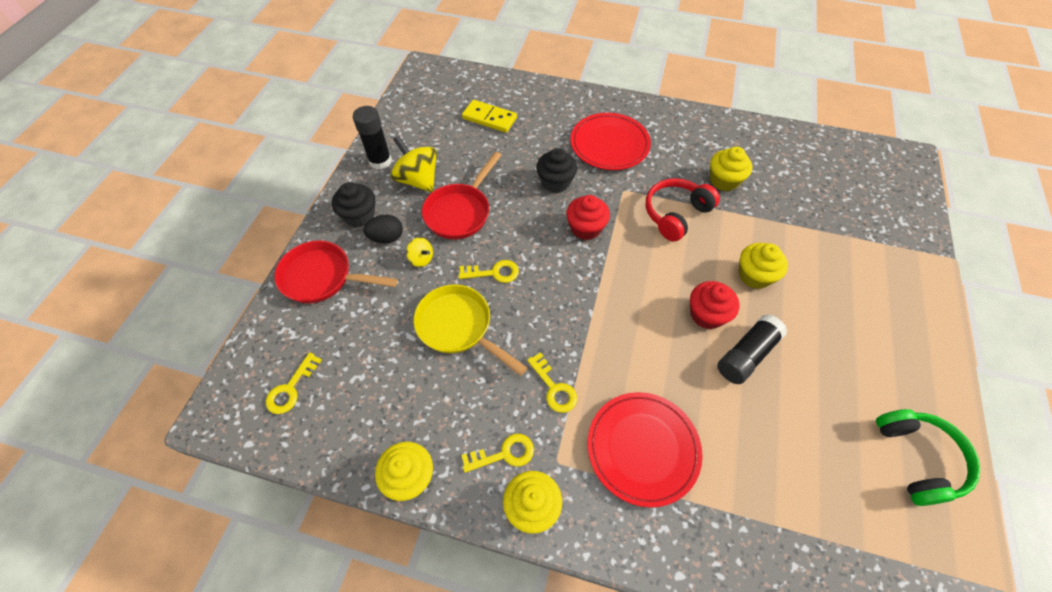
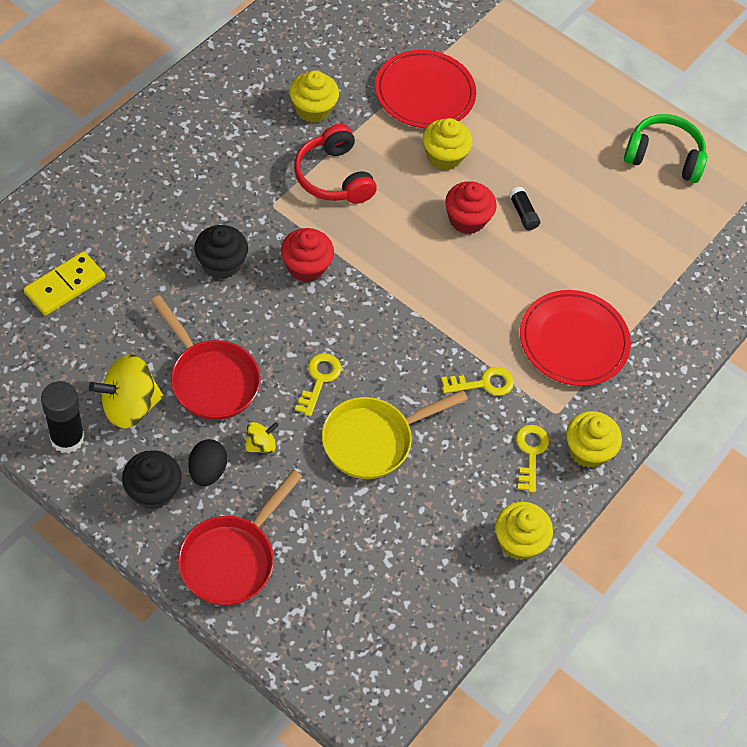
camera: 75 degrees left, 0 degrees up
(291, 388) = (370, 627): yellow key -> none
(609, 144) = (193, 183): red plate -> red plate (424, 93)
(746, 355) = (523, 213): black glue stick -> black glue stick, size x0.56

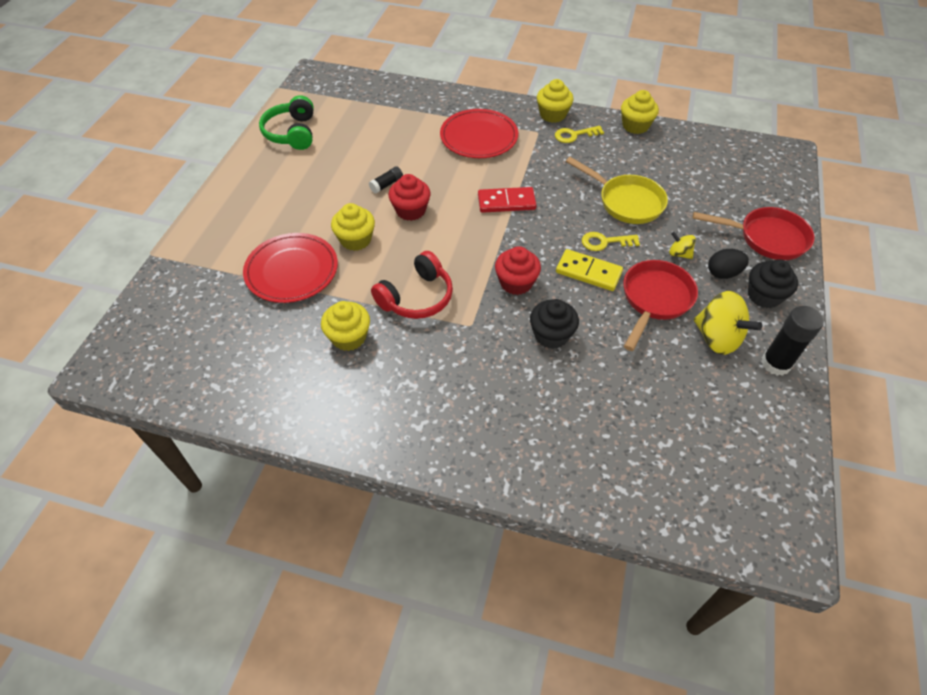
camera: 105 degrees left, 5 degrees down
(65, 285) = (653, 434): yellow domino -> yellow domino (588, 272)
(435, 315) = (506, 202): none -> red domino
(483, 383) = (542, 166): yellow key -> none

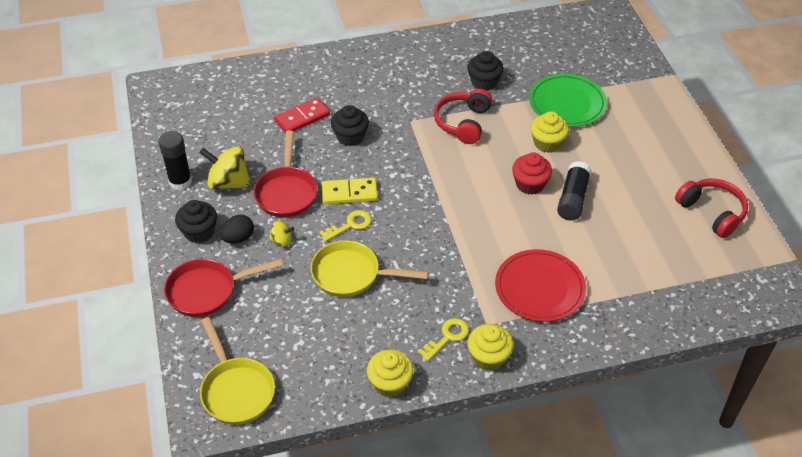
camera: 150 degrees right, 5 degrees down
(292, 133) = (712, 212): green headphones -> red headphones
(292, 271) = (567, 104): red plate -> green plate
(349, 337) = (484, 82): yellow cupcake -> black cupcake
(386, 185) = (573, 198): black glue stick -> black glue stick, size x1.79
(506, 202) = (457, 227): red domino -> red domino (302, 118)
(516, 283) = (400, 162): red cupcake -> none
(757, 161) = (236, 390): none -> yellow pan

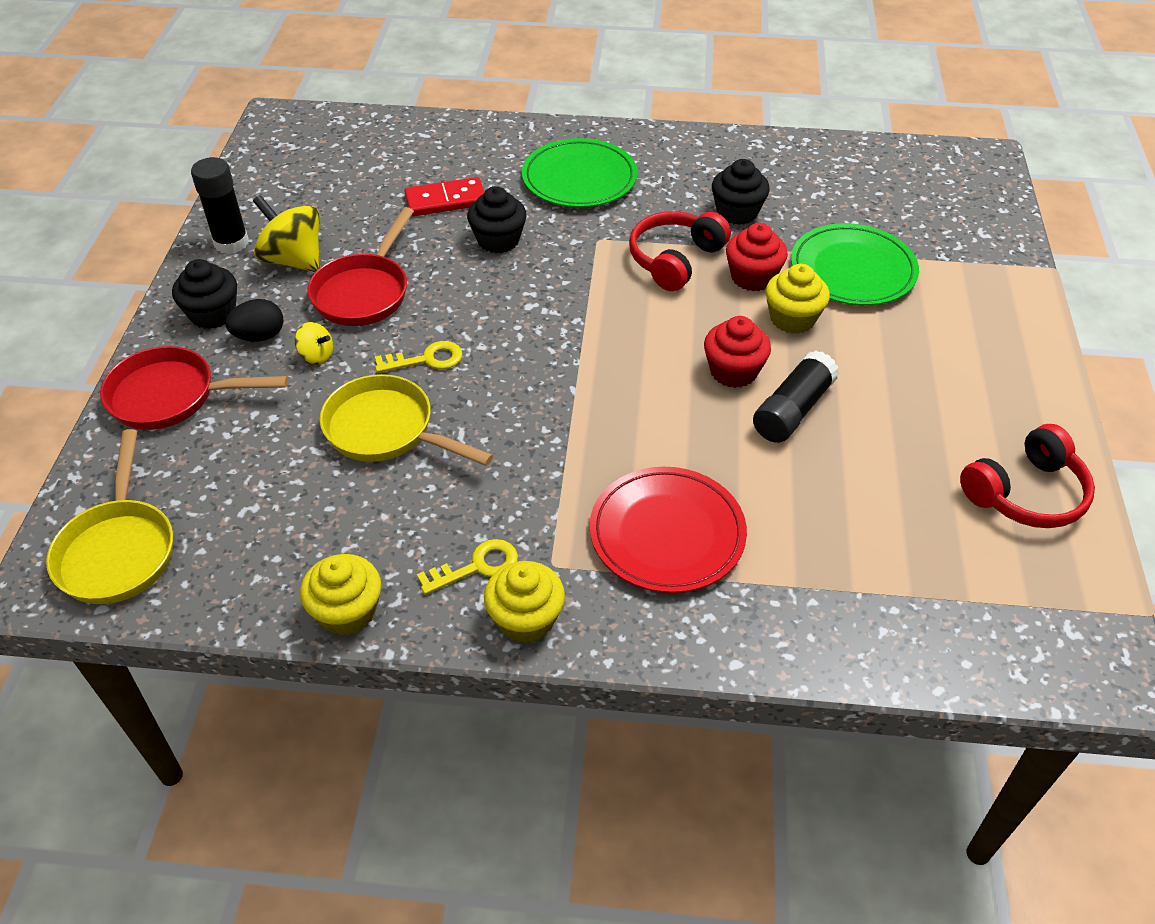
camera: 20 degrees right, 0 degrees up
(349, 193) = (452, 315): yellow domino -> none
(378, 82) = (579, 179): none -> green plate
(513, 123) = (752, 277): none -> red cupcake
(712, 212) = (1026, 494): red headphones -> red headphones turned 75 degrees clockwise

